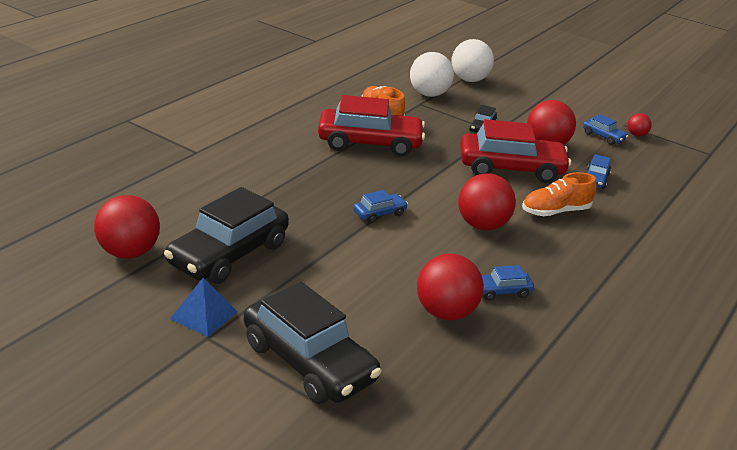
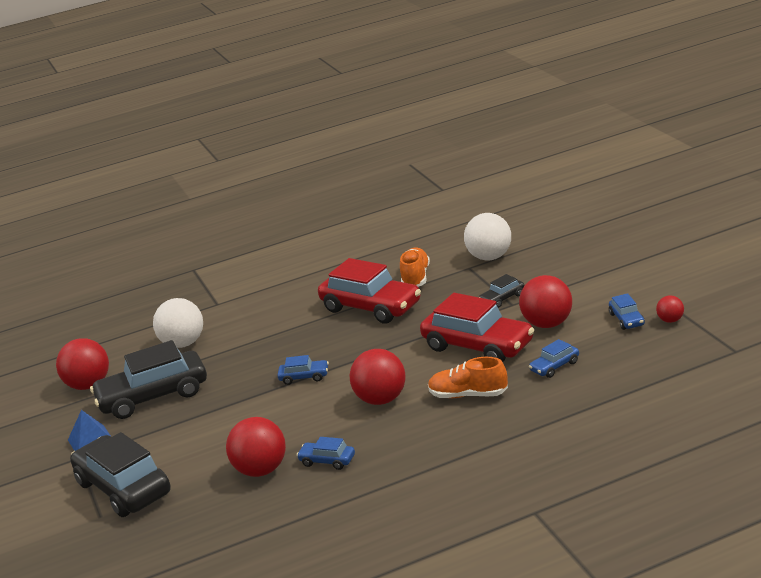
camera: 40 degrees right, 5 degrees down
(309, 361) = (124, 488): black car -> black car turned 150 degrees clockwise
(469, 80) = (554, 242): white ball -> white ball (183, 344)

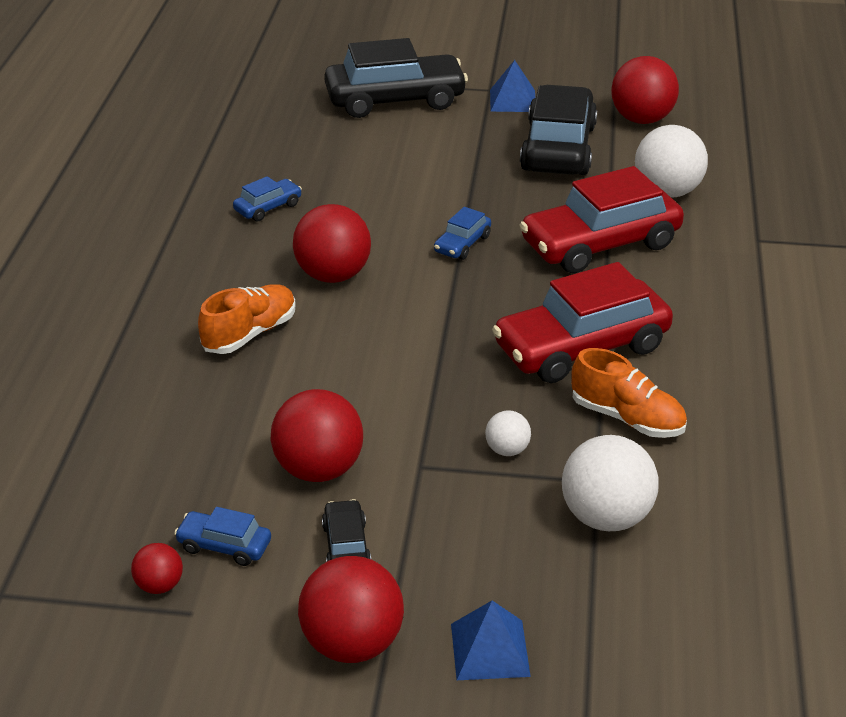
camera: 115 degrees right, 10 degrees up
(261, 470) = (311, 170): red ball -> red ball (352, 644)
(474, 292) = (507, 450): none -> white ball
(478, 346) = (349, 387): red car -> red car (600, 244)
(502, 298) = (449, 465): black car -> black car (346, 546)
(555, 366) = (209, 422): blue car -> none
(596, 248) = (490, 649): none -> blue pyramid

